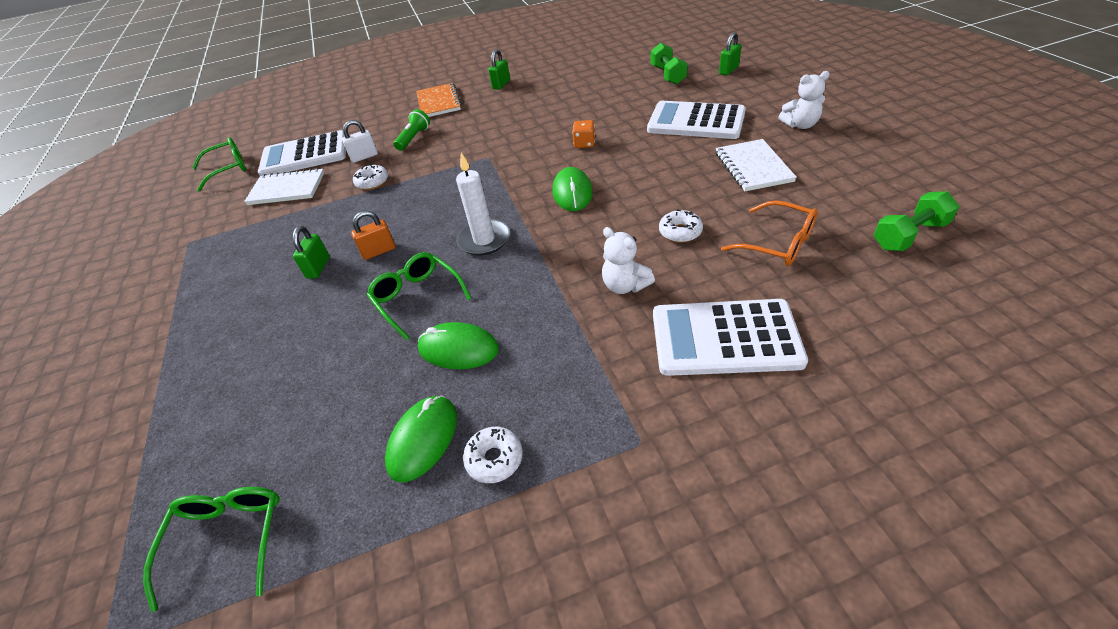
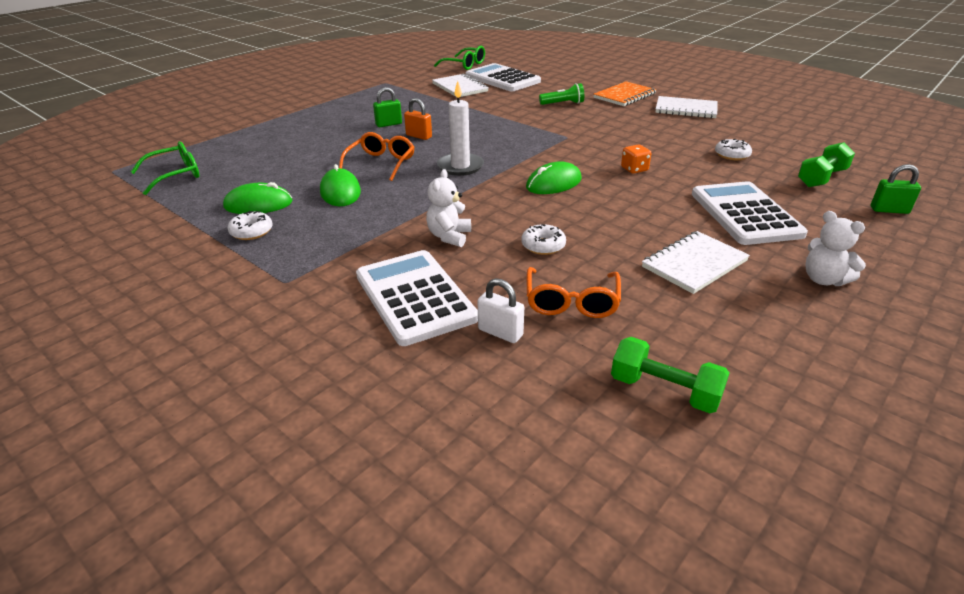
camera: 55 degrees right, 10 degrees down
(364, 157) = (520, 96): white padlock -> white padlock (500, 332)
(372, 182) = (493, 109): white donut -> white donut (732, 155)
(417, 298) = (381, 163): green glasses -> orange glasses
(501, 84) = (686, 109): green padlock -> white notebook

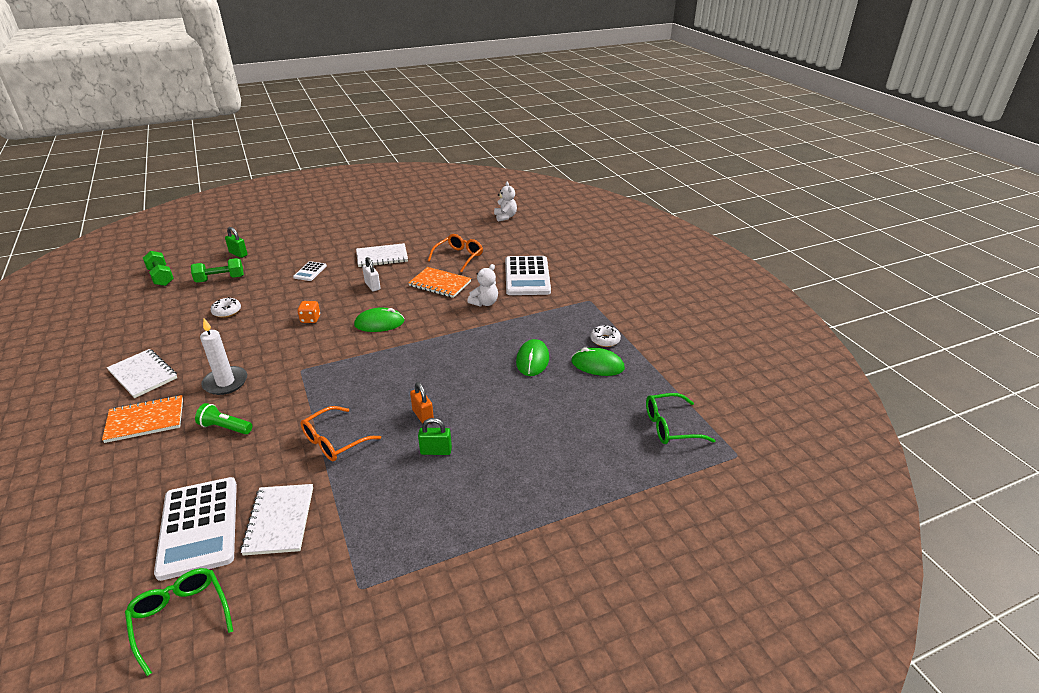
camera: 155 degrees left, 0 degrees up
(381, 163) = (483, 385): orange glasses -> orange glasses (334, 441)
(460, 166) = (424, 360): white candle -> white candle (225, 382)
(500, 332) = (501, 254): white padlock -> white padlock (372, 286)
(543, 246) = (440, 284): white donut -> orange notebook
(664, 390) = (462, 226): green dumbbell -> green dumbbell (161, 277)
(745, 214) = (310, 271): white calculator -> white calculator, size x0.47
(823, 279) = (341, 238): white teddy bear -> white teddy bear (505, 217)

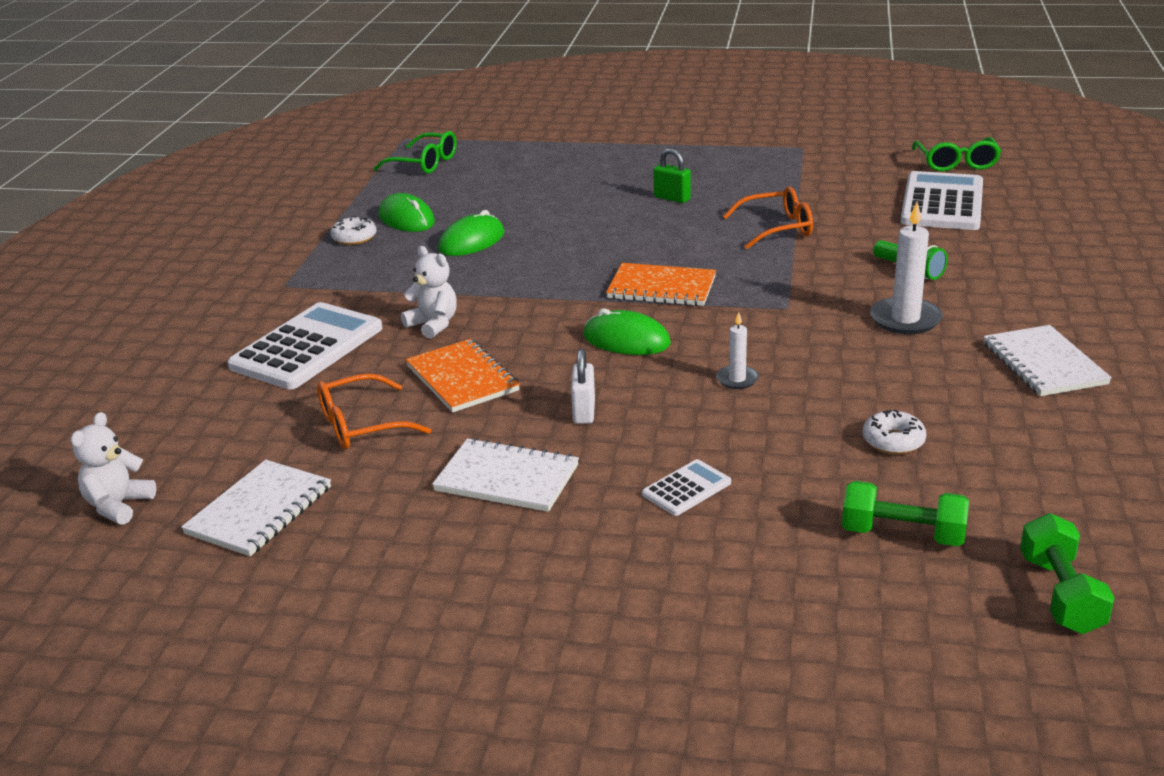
camera: 145 degrees left, 5 degrees down
(145, 420) = (1023, 302): orange notebook -> orange notebook (661, 288)
(238, 254) = (845, 613): green padlock -> none
(279, 520) = (859, 191): white notebook -> white notebook (259, 511)
(310, 319) = (737, 379): orange dice -> white candle
(423, 416) = (660, 225): orange padlock -> none
(484, 303) = (433, 325): white teddy bear -> white teddy bear turned 60 degrees clockwise

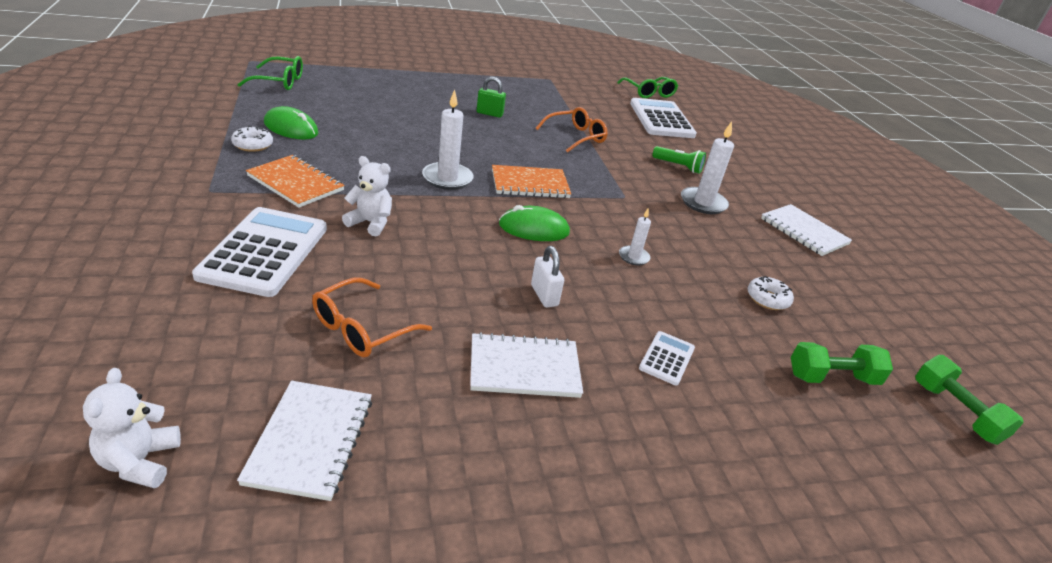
camera: 30 degrees left, 5 degrees up
(462, 378) = (426, 272): orange notebook -> orange notebook (295, 183)
(471, 241) = (358, 147): green mouse -> none
(557, 279) = (447, 178): none -> white candle

